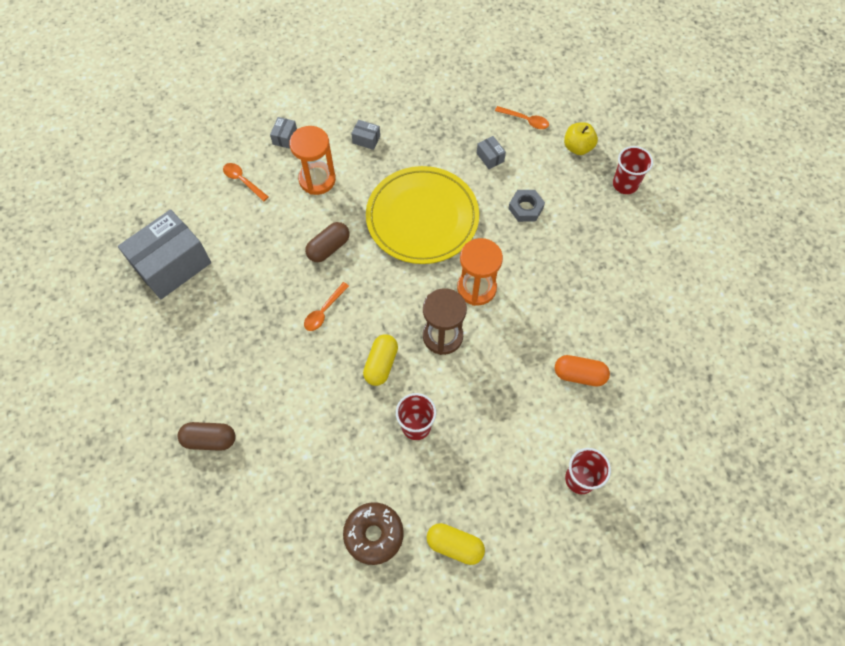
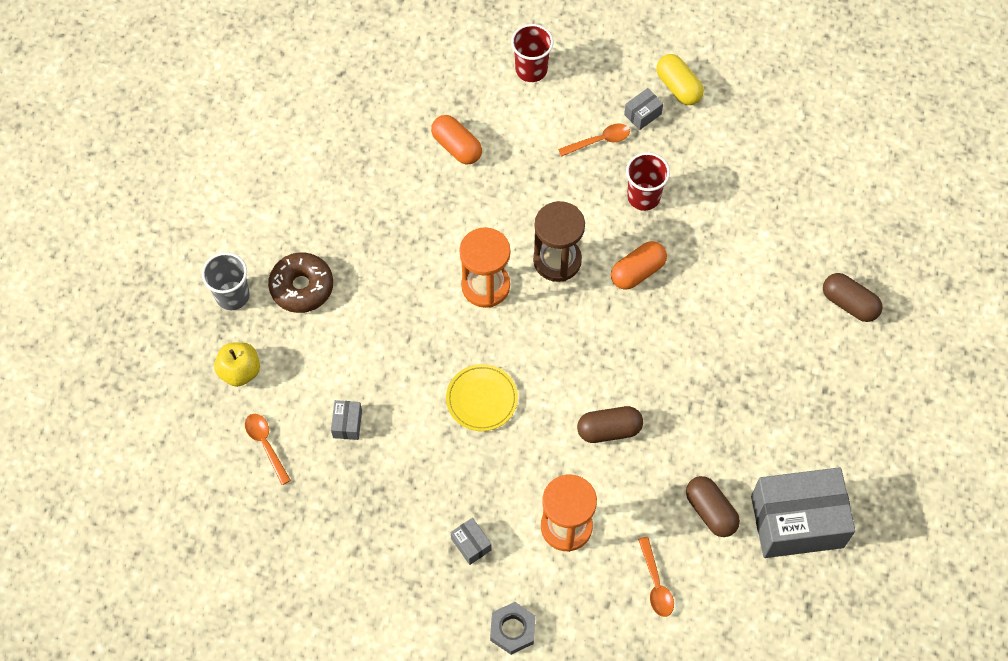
camera: 145 degrees left, 0 degrees up
(232, 239) = (710, 511): none -> brown capsule
(285, 137) = (567, 614): grey box -> grey box (642, 114)
(324, 311) = (660, 361): orange spoon -> orange spoon (599, 141)
(374, 534) = (742, 135): brown donut -> brown donut (302, 287)
(381, 364) = (637, 271): yellow capsule -> orange capsule
(422, 218) = (481, 399): yellow plate -> yellow plate, size x0.48
(525, 208) = (362, 338): grey nut -> grey nut (512, 629)
(625, 184) = (232, 295): red cup -> grey cup

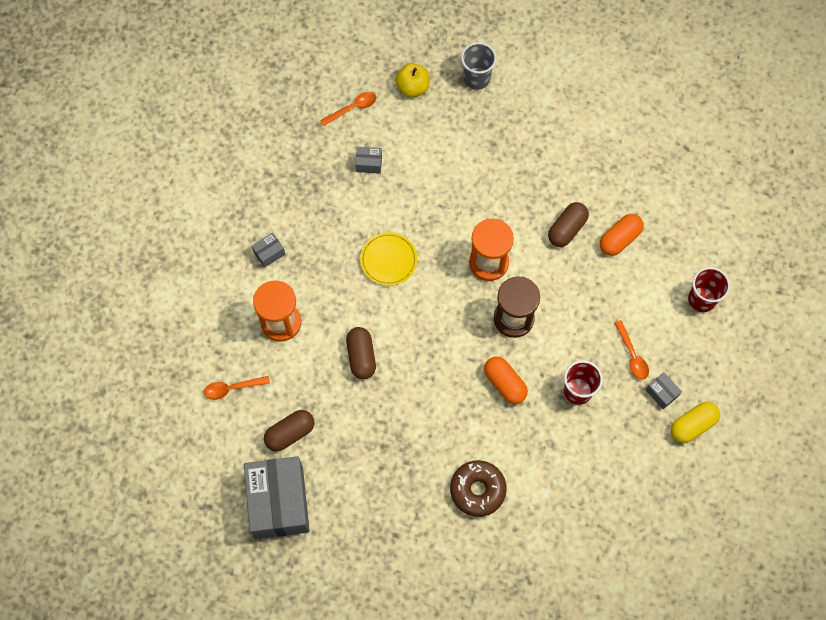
camera: 90 degrees right, 5 degrees up
(302, 287) = (485, 127): brown donut -> brown donut (477, 490)
(512, 629) = (201, 283): grey nut -> none
(849, 303) = (477, 563): brown capsule -> brown capsule (567, 229)

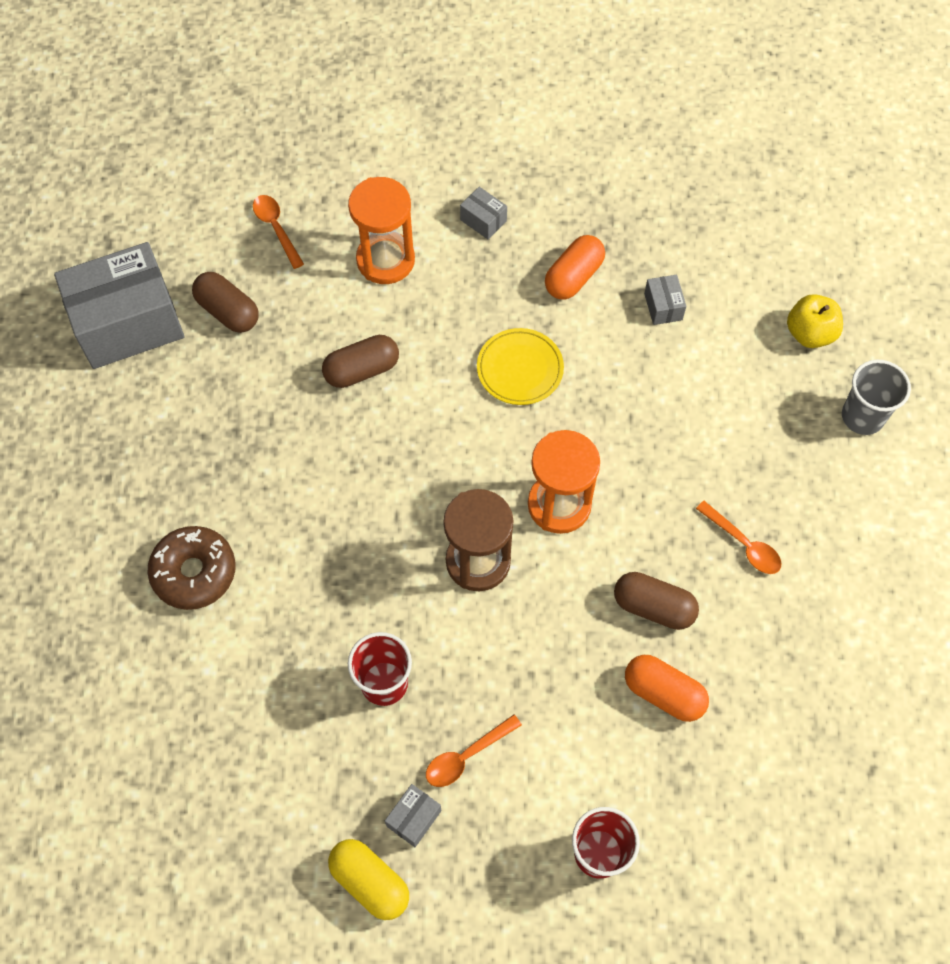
camera: 75 degrees right, 5 degrees down
(352, 108) = (743, 264): orange spoon -> orange spoon (743, 544)
(504, 383) = (369, 572): orange capsule -> orange capsule (573, 277)

